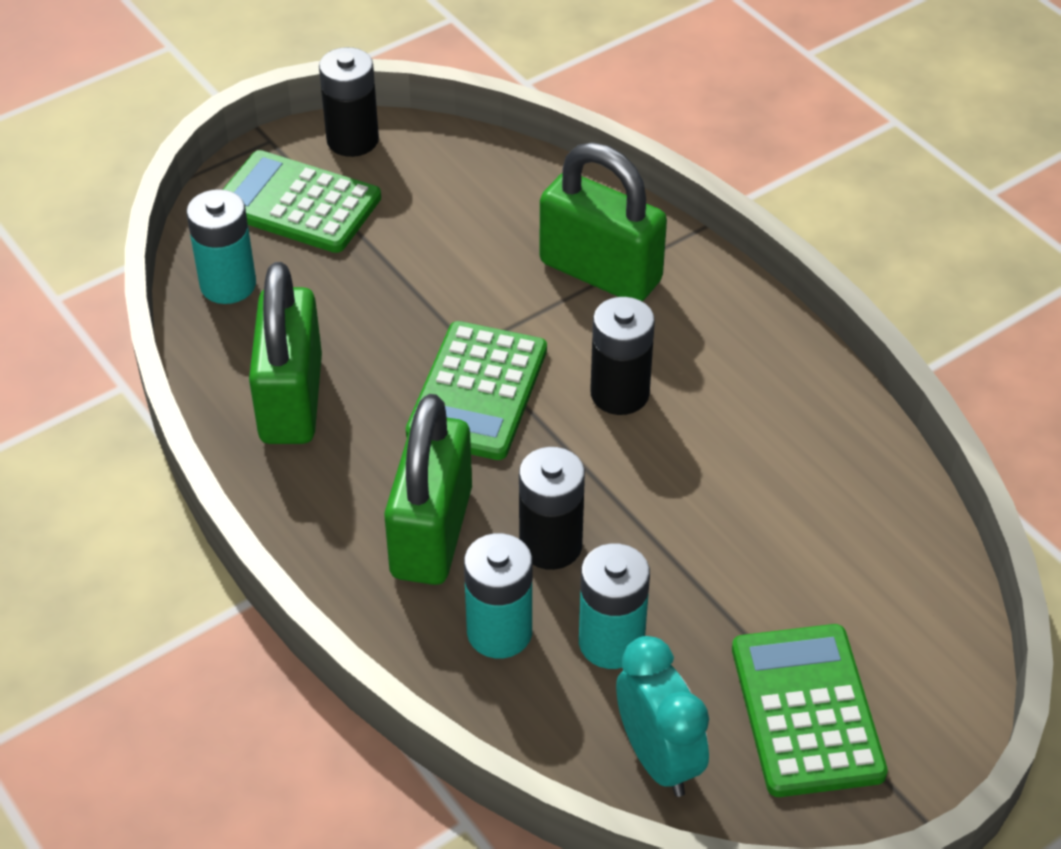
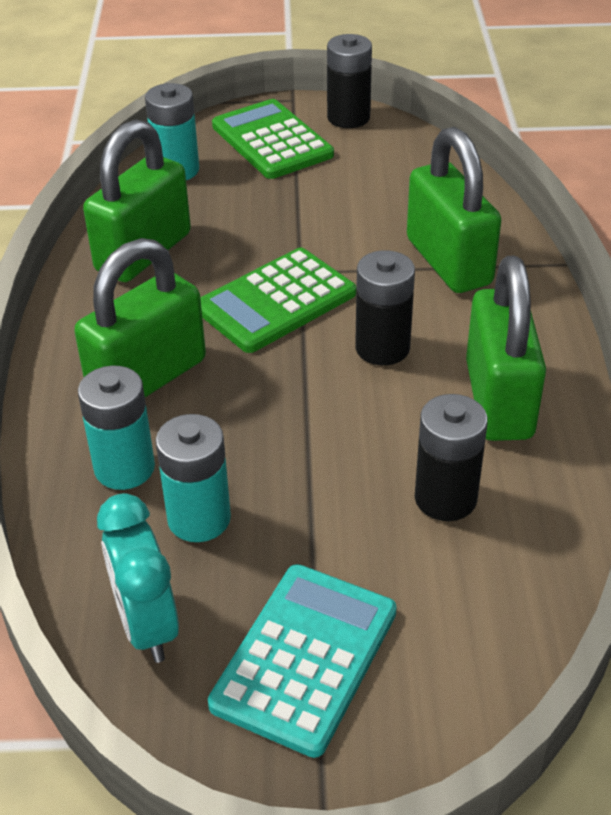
camera: 35 degrees right, 5 degrees down
(550, 545) = (224, 427): black battery -> black battery (445, 498)
(658, 758) = (147, 625): turquoise clock -> turquoise clock turned 150 degrees clockwise
(762, 396) = (499, 400): none -> green padlock
(806, 711) = (305, 658): green calculator -> turquoise calculator

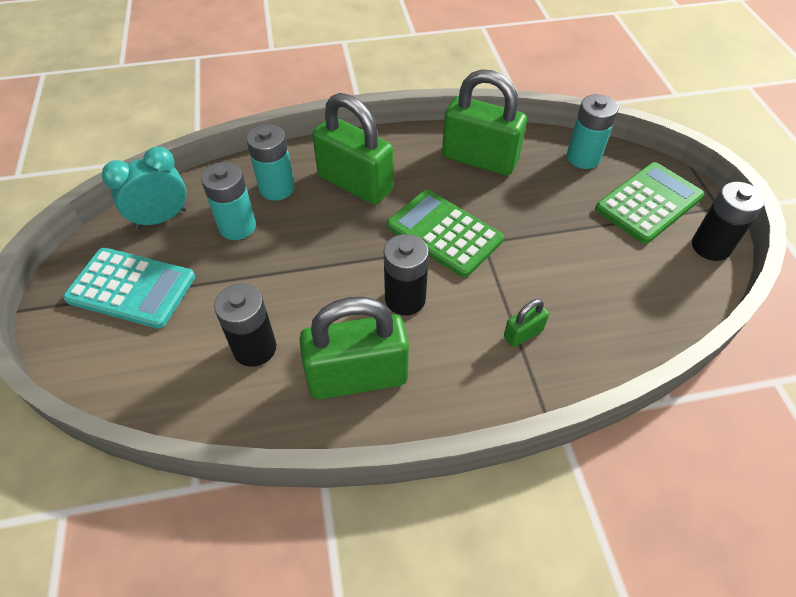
camera: 80 degrees right, 10 degrees up
(449, 262) = (523, 334): green padlock -> green padlock, size x0.44

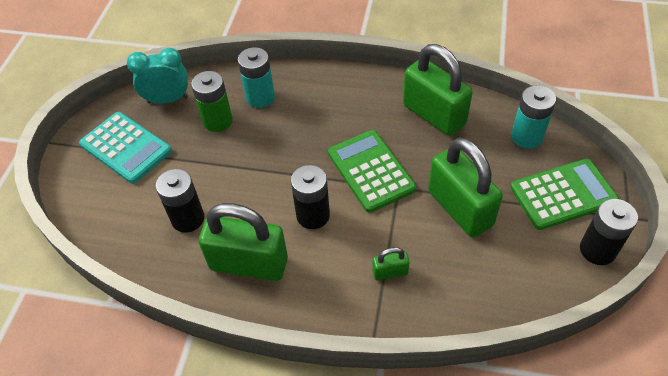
camera: 25 degrees right, 0 degrees up
(237, 226) = (218, 121): turquoise battery -> green battery
(355, 183) = (321, 109): green padlock -> green padlock (460, 208)

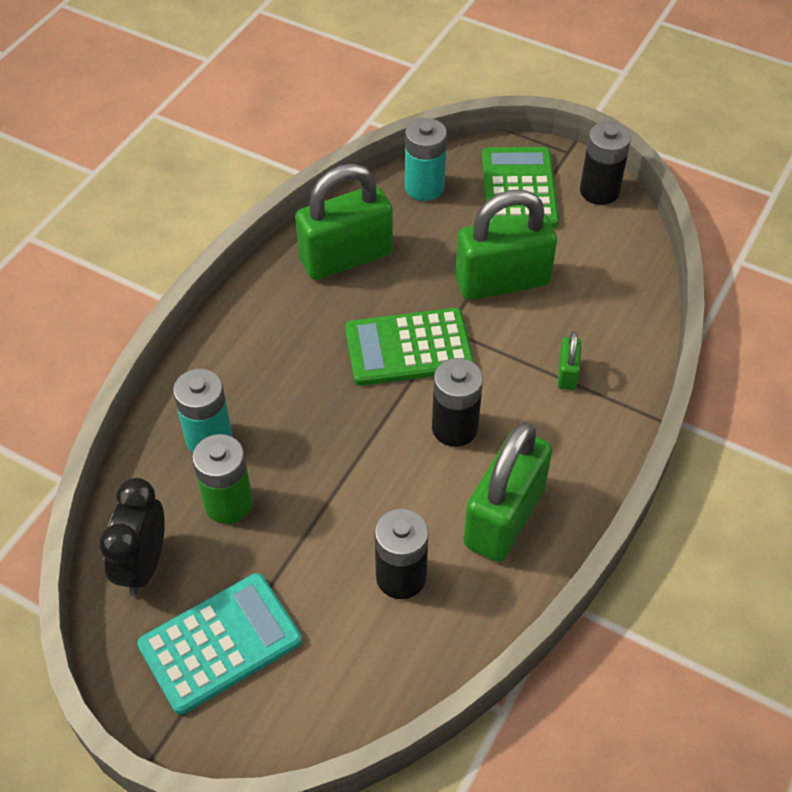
camera: 75 degrees left, 0 degrees up
(168, 100) = (143, 565): turquoise clock -> black clock

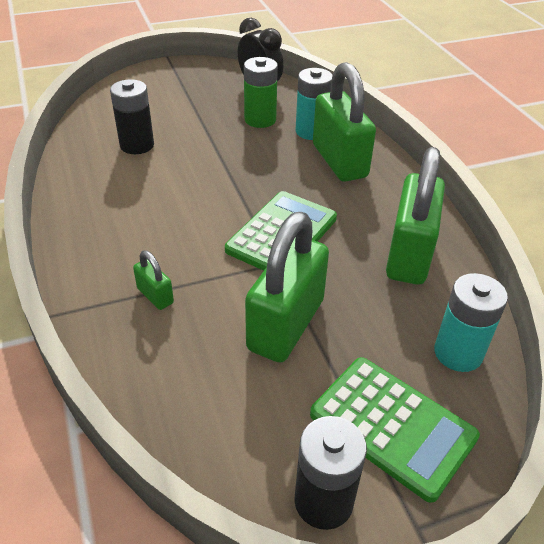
camera: 130 degrees right, 10 degrees down
(220, 643) = (189, 88): turquoise calculator -> none
(454, 428) = (192, 215): black battery -> none
(504, 517) = (108, 196): green padlock -> green padlock (339, 161)

